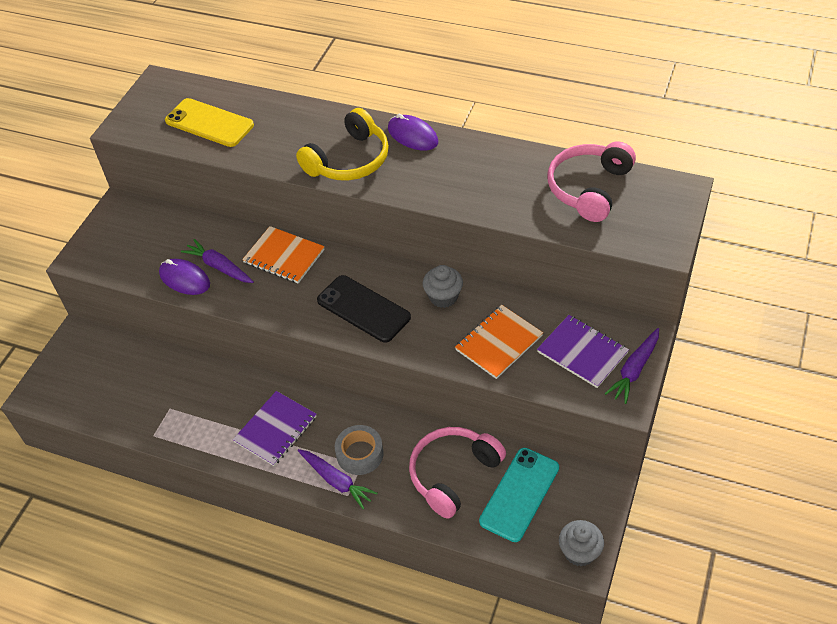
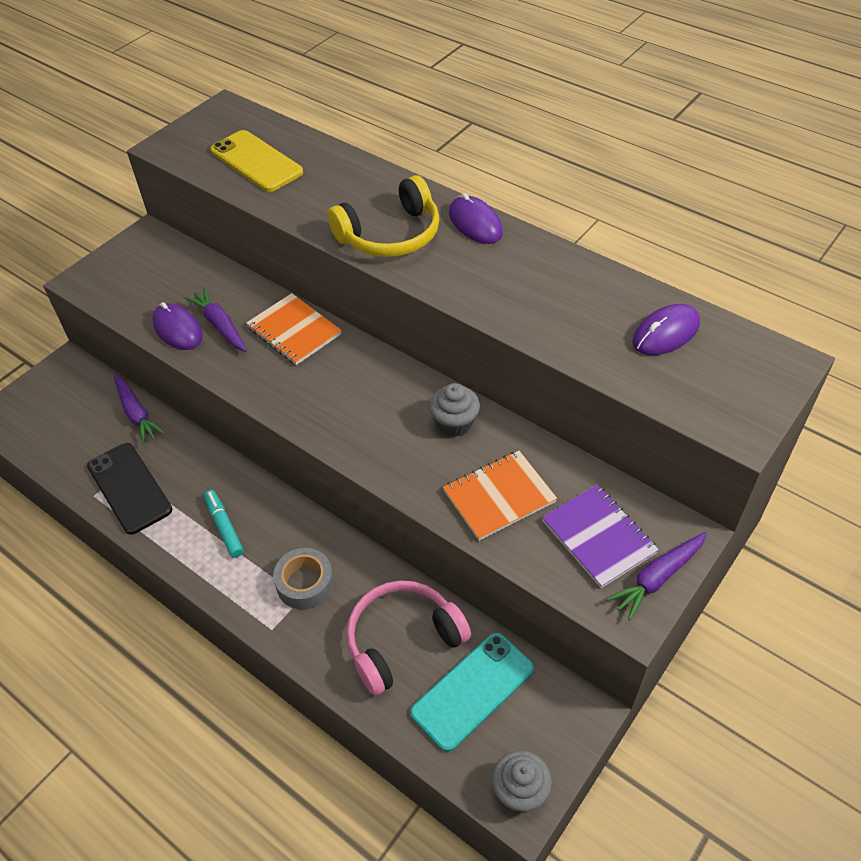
camera: 15 degrees right, 0 degrees up
(276, 429) = (224, 527): purple notebook -> turquoise marker
(336, 481) = (266, 608): purple carrot -> purple carrot (137, 414)
(363, 309) = (357, 413): black phone -> black phone (129, 488)
(589, 188) = (666, 333): pink headphones -> purple mouse

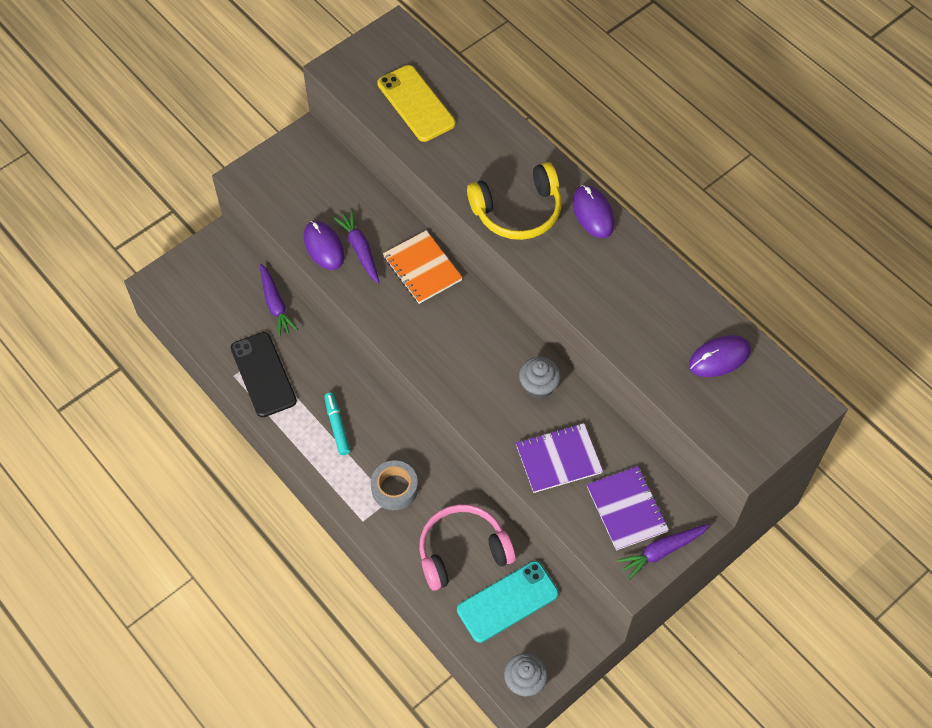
camera: 10 degrees right, 10 degrees up
(499, 496) = (558, 459): orange notebook -> purple notebook

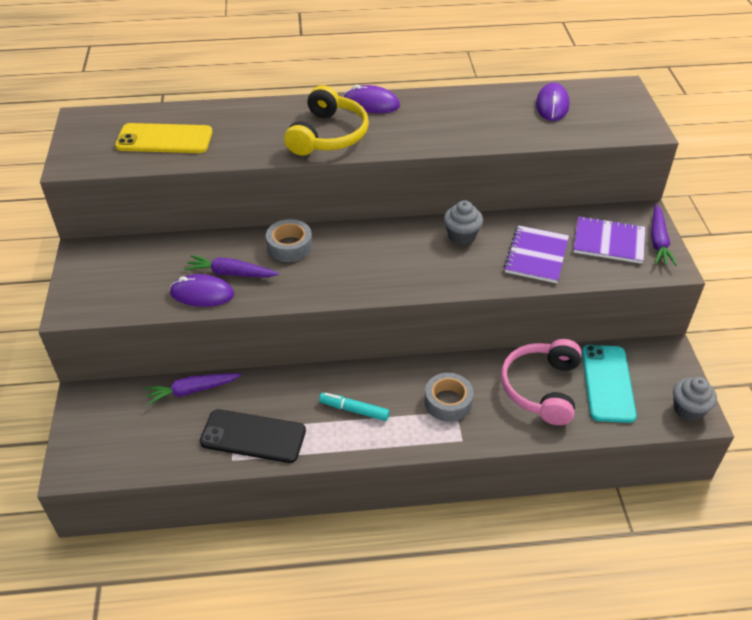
camera: 55 degrees left, 15 degrees down
(275, 304) = (192, 390): purple carrot -> purple carrot turned 150 degrees clockwise
(422, 268) = (289, 246): orange notebook -> grey tape

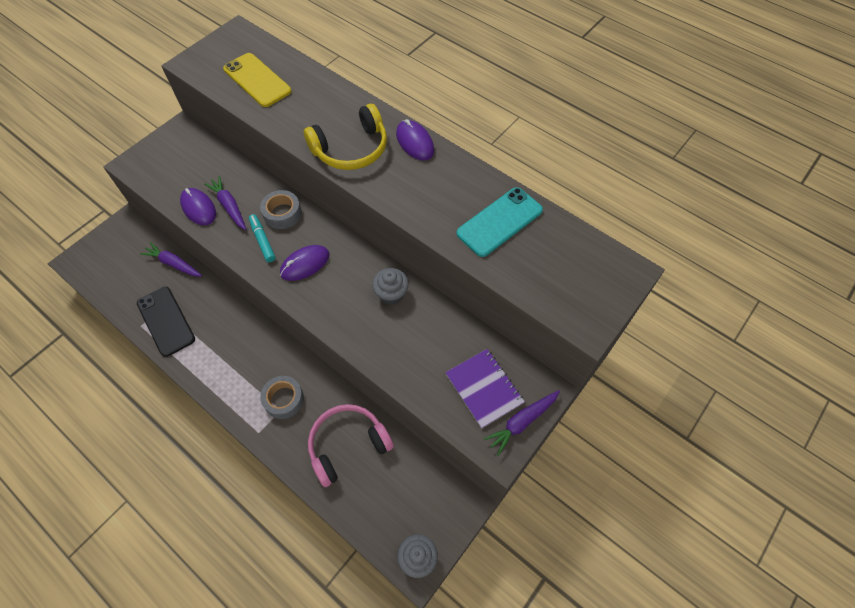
camera: 45 degrees right, 15 degrees up
(354, 410) = (231, 354): turquoise marker -> turquoise marker (262, 241)
(536, 256) = (417, 353): purple notebook -> none
(552, 105) = (544, 242): purple mouse -> purple mouse (305, 264)
(608, 383) = (392, 484): turquoise phone -> turquoise phone (499, 222)

